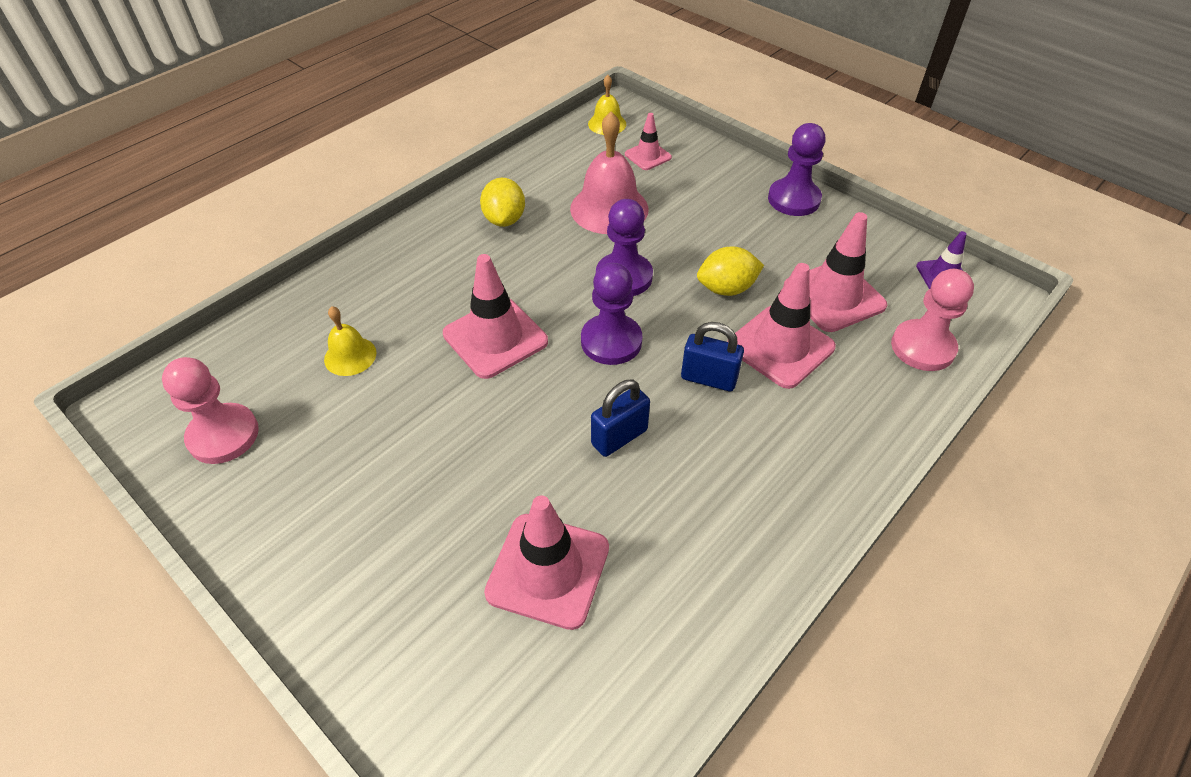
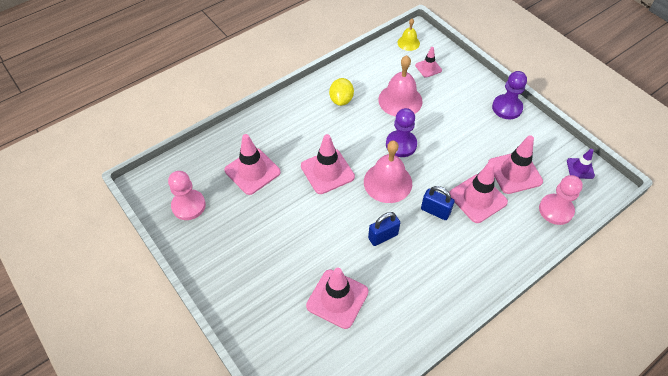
camera: 10 degrees right, 5 degrees up
(350, 356) = (252, 171): yellow bell -> pink traffic cone
(611, 341) = (387, 182): purple pawn -> pink bell
(726, 289) = (456, 159): yellow lemon -> none

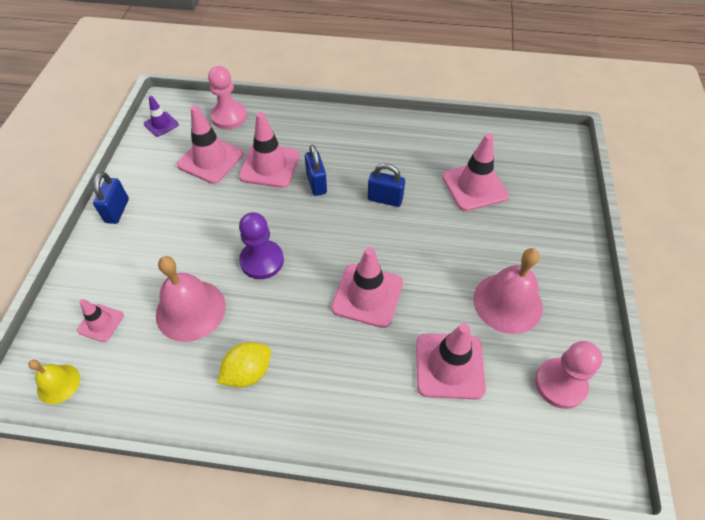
camera: 135 degrees left, 0 degrees up
(387, 182) = (323, 237): pink bell -> pink bell (507, 302)
(507, 108) = (117, 211): purple pawn -> blue padlock

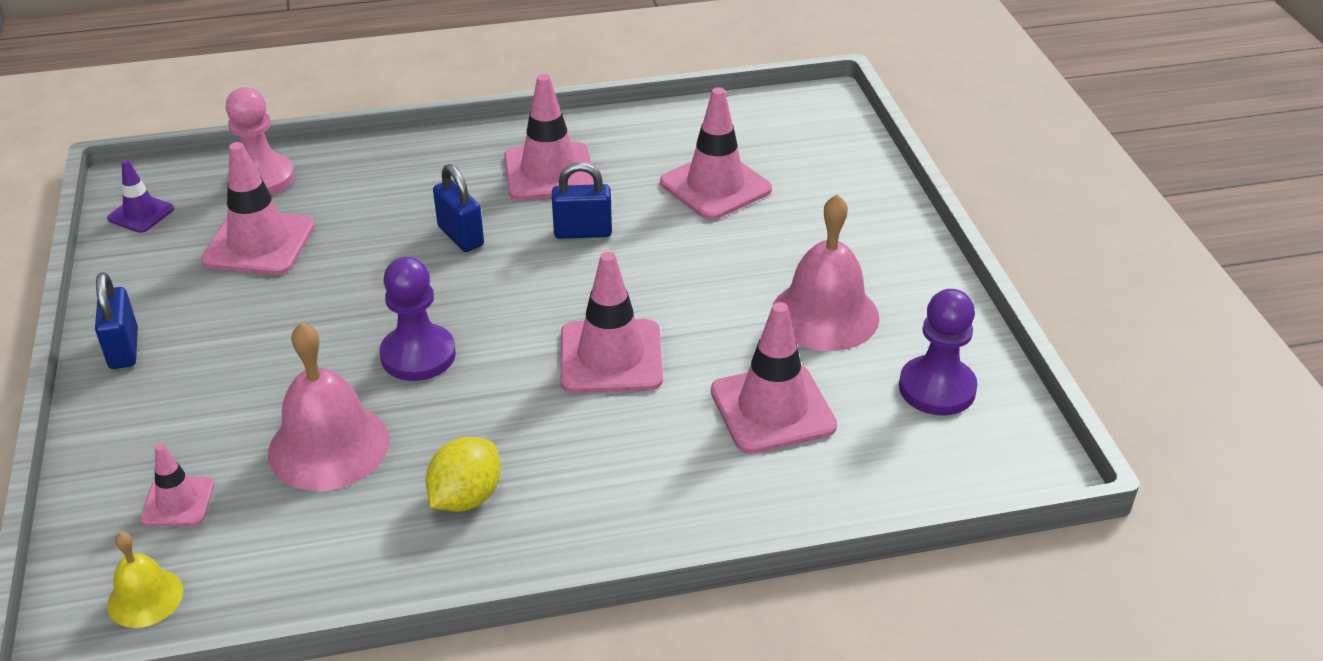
camera: 20 degrees left, 15 degrees down
(269, 166) = (368, 230): pink traffic cone -> pink traffic cone (549, 172)
(560, 384) = (937, 388): pink pawn -> purple pawn

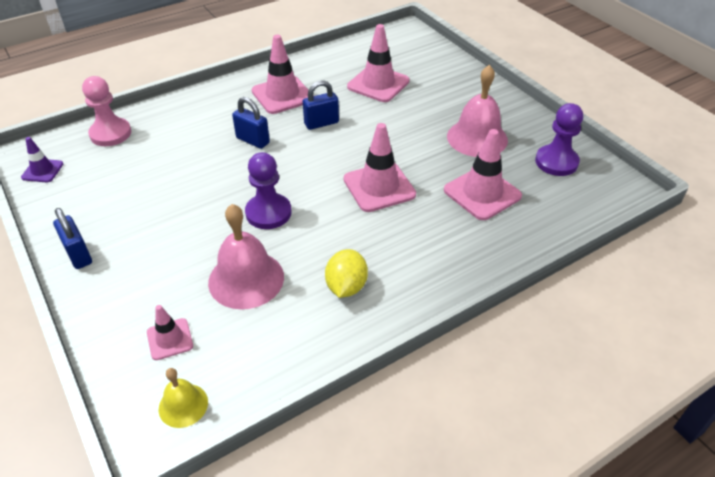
camera: 20 degrees left, 5 degrees up
(259, 243) = (131, 171): pink traffic cone -> none

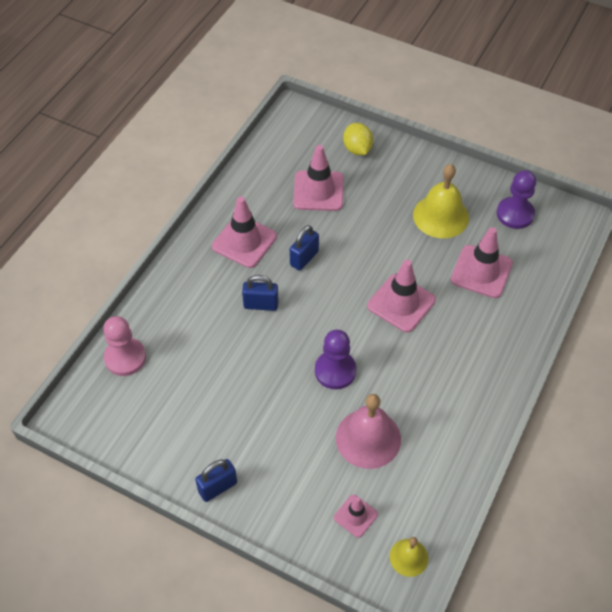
camera: 30 degrees left, 10 degrees up
(42, 171) = (102, 426): purple traffic cone -> none
(78, 255) = (217, 487): blue padlock -> blue padlock turned 60 degrees counterclockwise
(346, 286) = (444, 406): yellow lemon -> yellow lemon (357, 149)
(477, 138) = (441, 216): pink bell -> yellow bell

